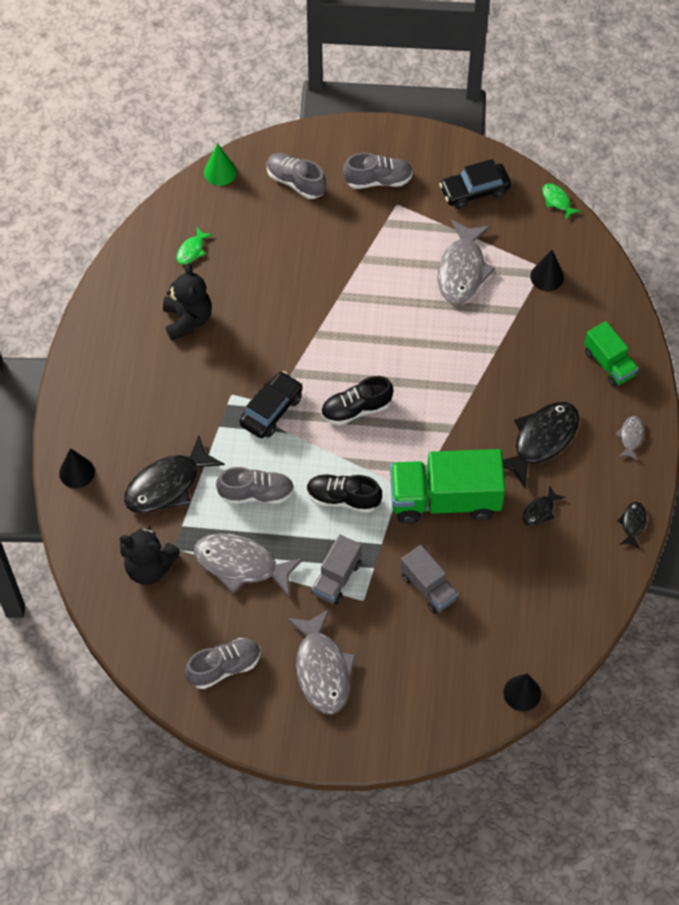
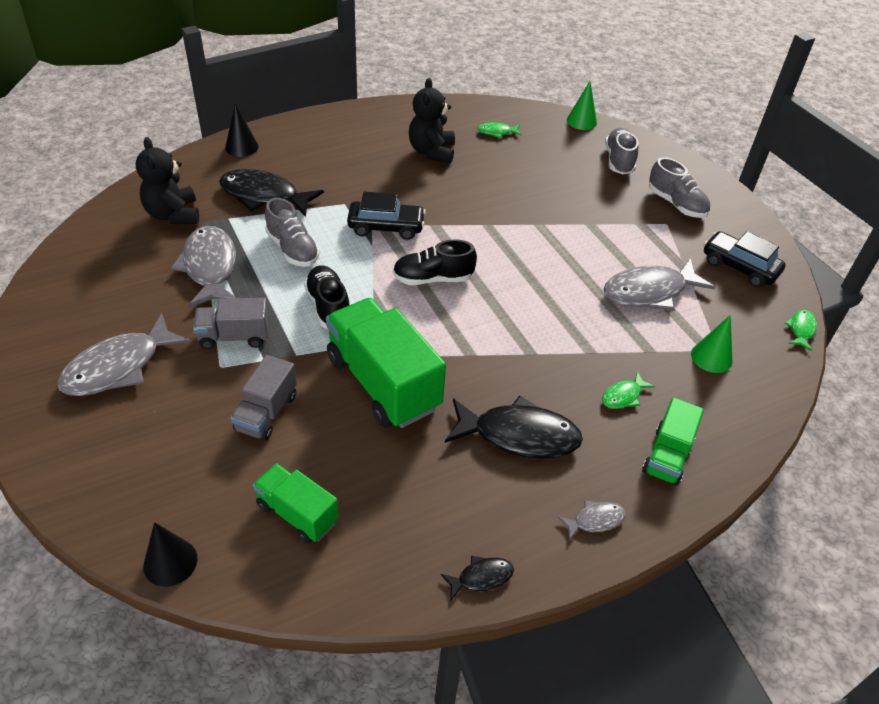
camera: 55 degrees right, 15 degrees down
(188, 320) = (432, 152): black teddy bear -> black teddy bear turned 135 degrees clockwise
(224, 667) = (88, 297): grey shoe -> none
(356, 409) = (433, 279): black shoe -> black shoe turned 45 degrees counterclockwise
(527, 605) = (297, 513): none -> green truck
(540, 511) = (429, 472): black fish -> none
(547, 276) = (711, 357): black cone -> green cone
(547, 355) = (623, 396): none -> green fish

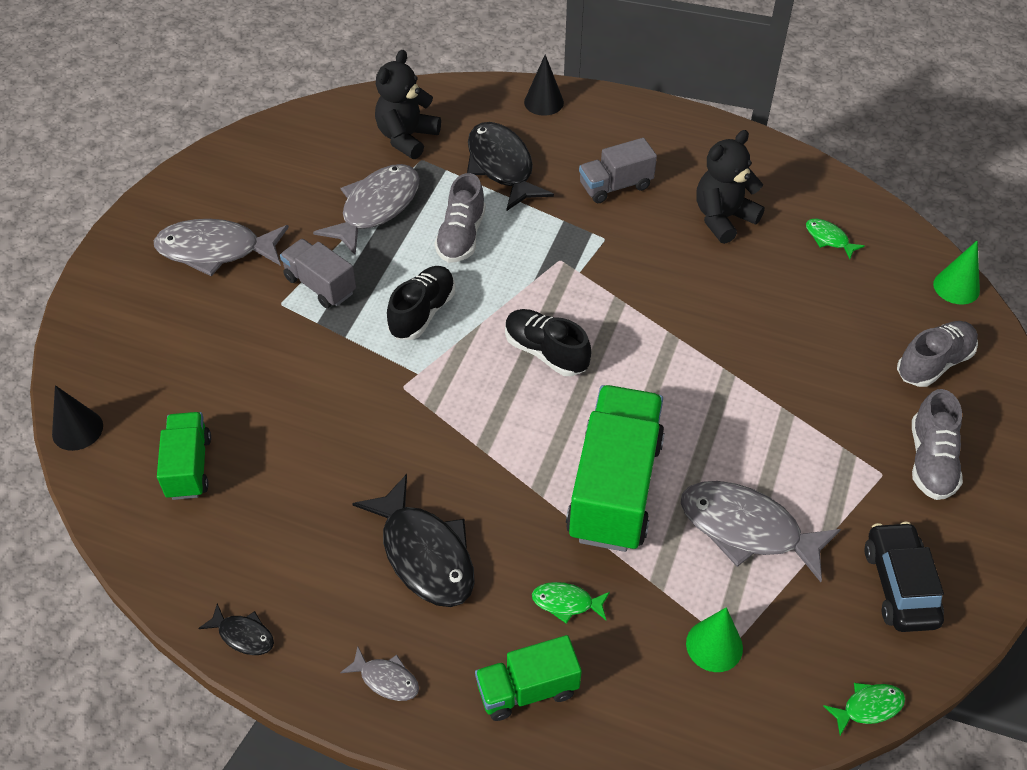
camera: 50 degrees right, 5 degrees up
(266, 413) = (265, 369): grey truck -> grey truck (615, 186)
(383, 383) = (378, 415): green truck -> green truck (614, 488)
(386, 227) = (570, 270): black car -> none

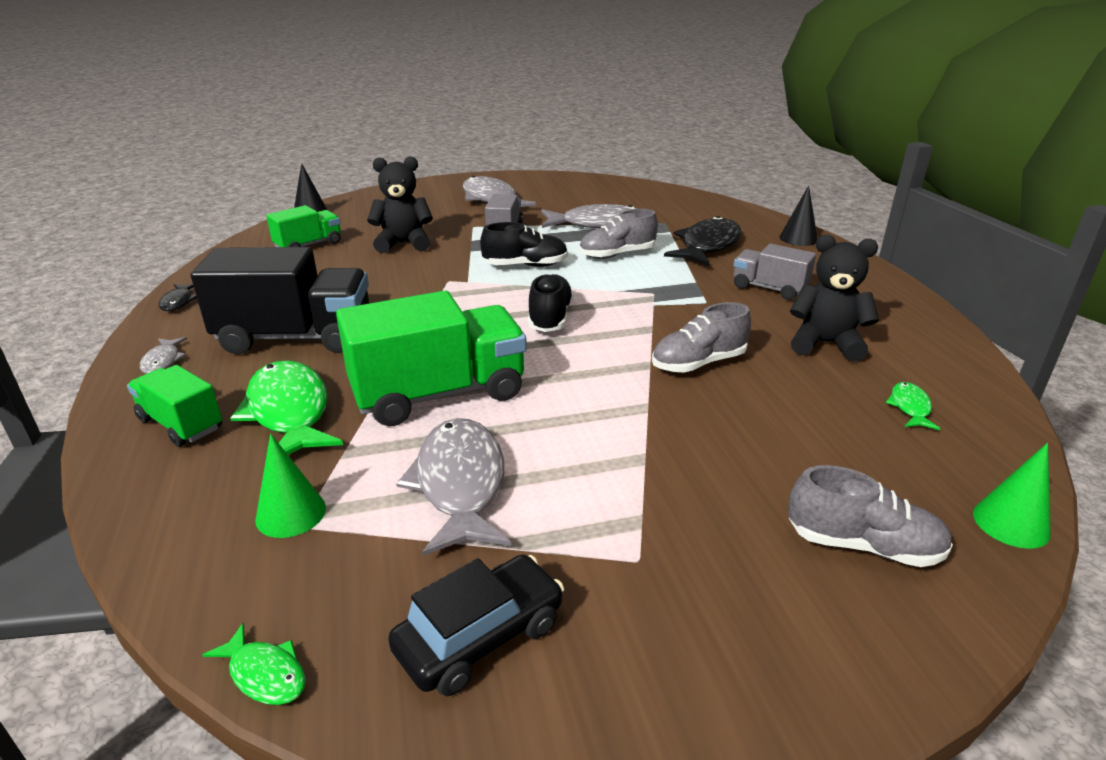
camera: 55 degrees right, 20 degrees down
(407, 138) = (675, 213): black teddy bear -> black teddy bear (403, 243)
(425, 554) = (296, 337): black fish -> black truck
(566, 603) = (289, 412): green fish -> green fish, size x2.12
(931, 461) = (707, 597): grey shoe -> grey shoe (698, 363)

